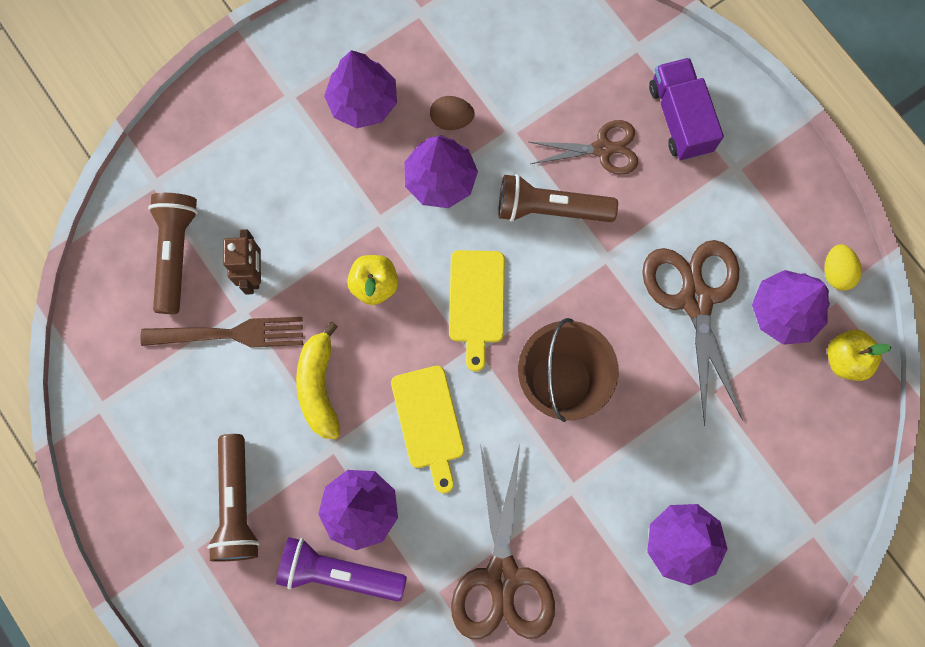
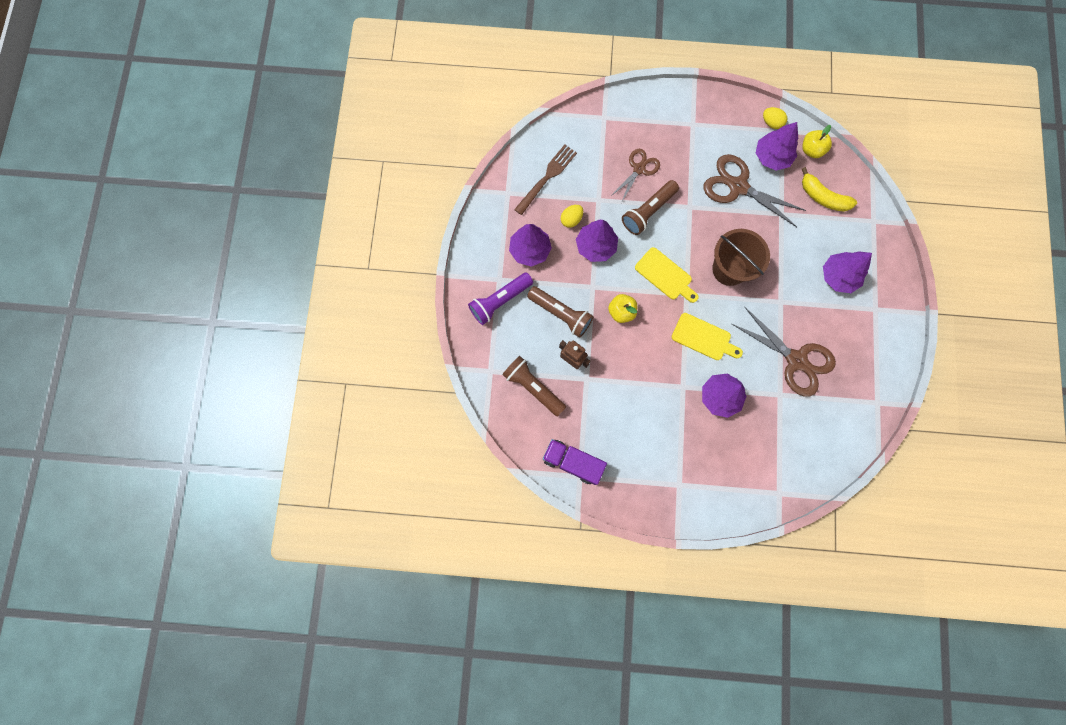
camera: 50 degrees left, 0 degrees up
(230, 334) = (592, 392): brown fork -> brown fork (547, 177)
(237, 504) = (675, 449): brown flashlight -> brown flashlight (561, 314)
(319, 386) = (649, 372): yellow banana -> yellow banana (822, 197)
(338, 572) = (740, 428): purple flashlight -> purple flashlight (500, 301)
(451, 119) = (571, 220): brown egg -> yellow egg
(680, 118) = (652, 127): purple truck -> purple truck (573, 462)

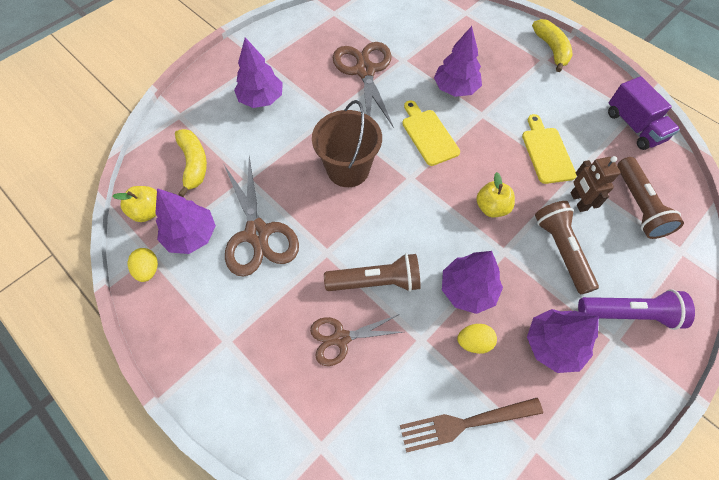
camera: 140 degrees left, 15 degrees down
(665, 275) = (416, 208): yellow cutting board -> yellow cutting board (546, 152)
(681, 502) = (551, 49): none -> yellow banana

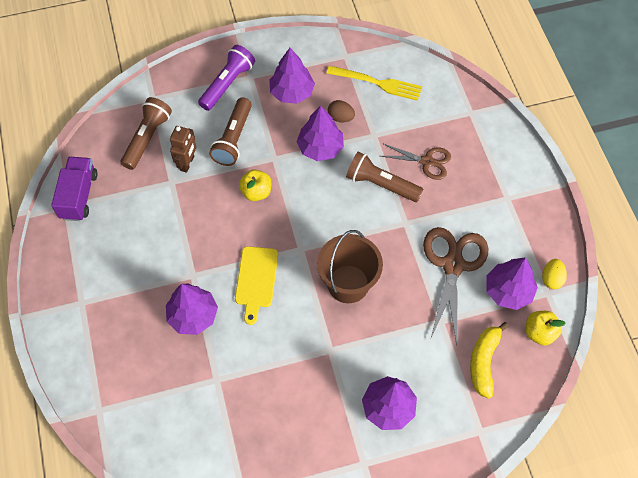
camera: 150 degrees left, 0 degrees up
(365, 71) = (264, 386): brown scissors -> none
(465, 423) = (377, 83): brown fork -> yellow fork
(474, 342) = (340, 117): yellow egg -> brown egg
(546, 152) = (172, 212): yellow cutting board -> none
(551, 49) = (62, 310): yellow banana -> none
(629, 313) = (227, 84): purple flashlight -> purple flashlight turned 90 degrees clockwise

